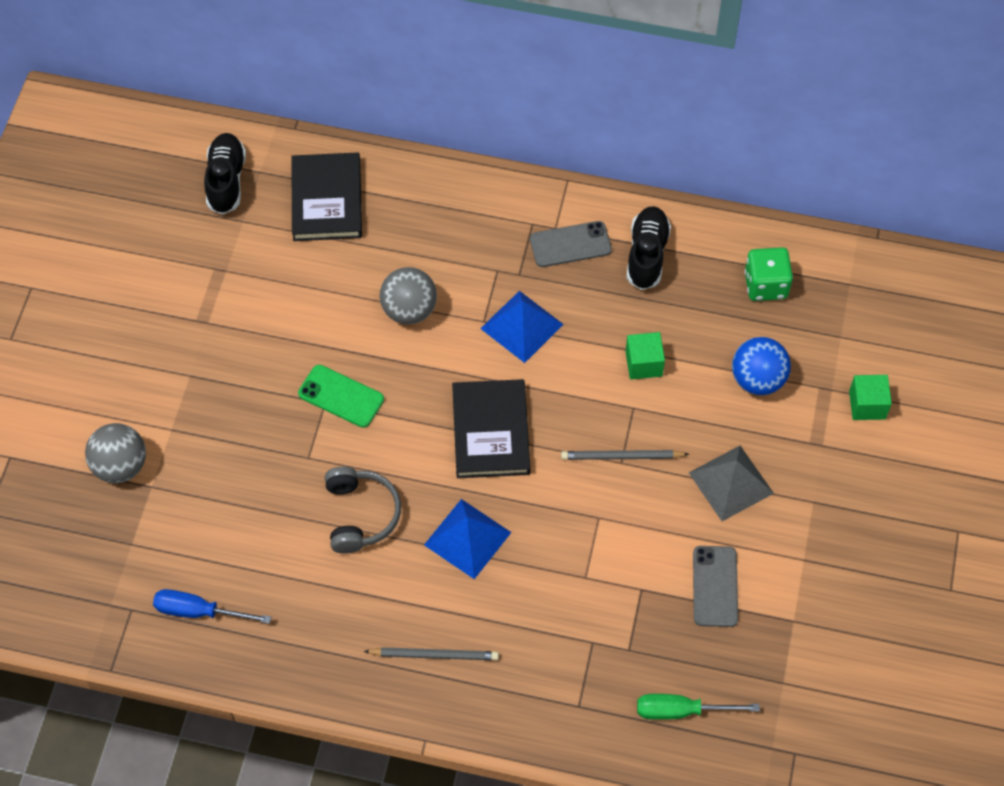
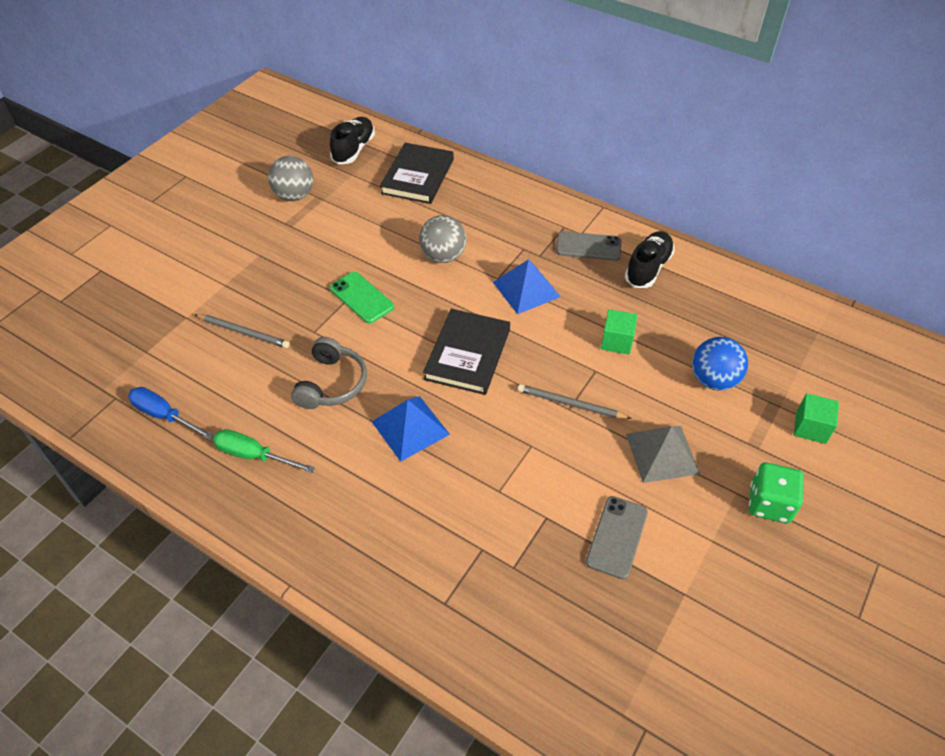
camera: 20 degrees right, 10 degrees down
(120, 466) = (172, 297): grey ball -> grey ball (294, 196)
(434, 655) = (335, 513): grey pencil -> grey pencil (243, 332)
(681, 711) = (542, 643): green screwdriver -> green screwdriver (254, 455)
(765, 285) = (742, 313): green dice -> green dice (769, 504)

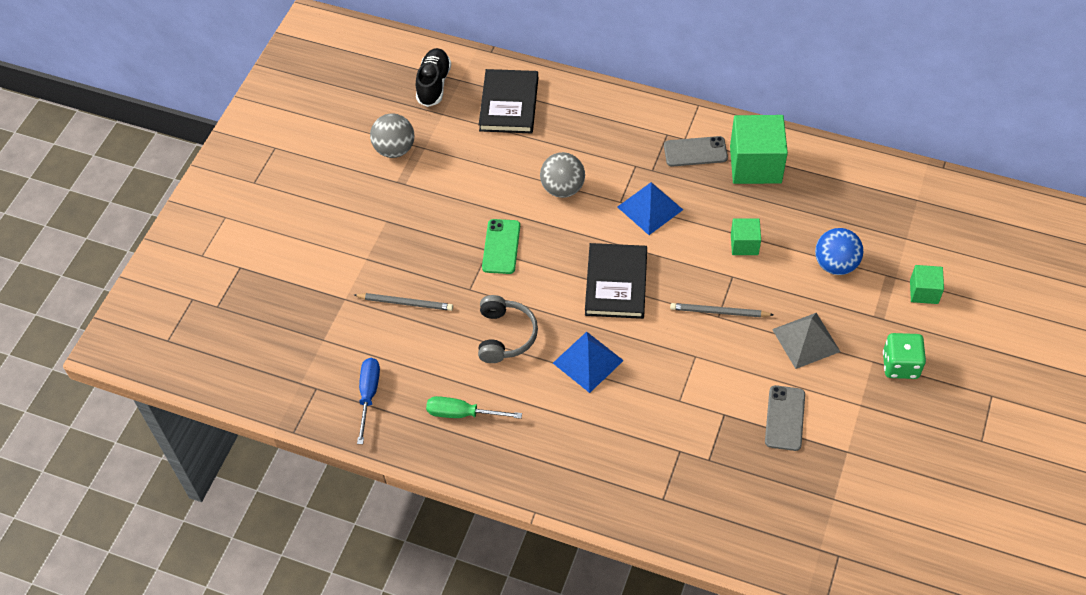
camera: 10 degrees left, 5 degrees up
(164, 415) = (368, 395): blue screwdriver -> blue screwdriver turned 75 degrees clockwise
(361, 298) = (501, 247): green phone -> green phone turned 60 degrees clockwise
(648, 268) = (755, 164): black shoe -> green cube

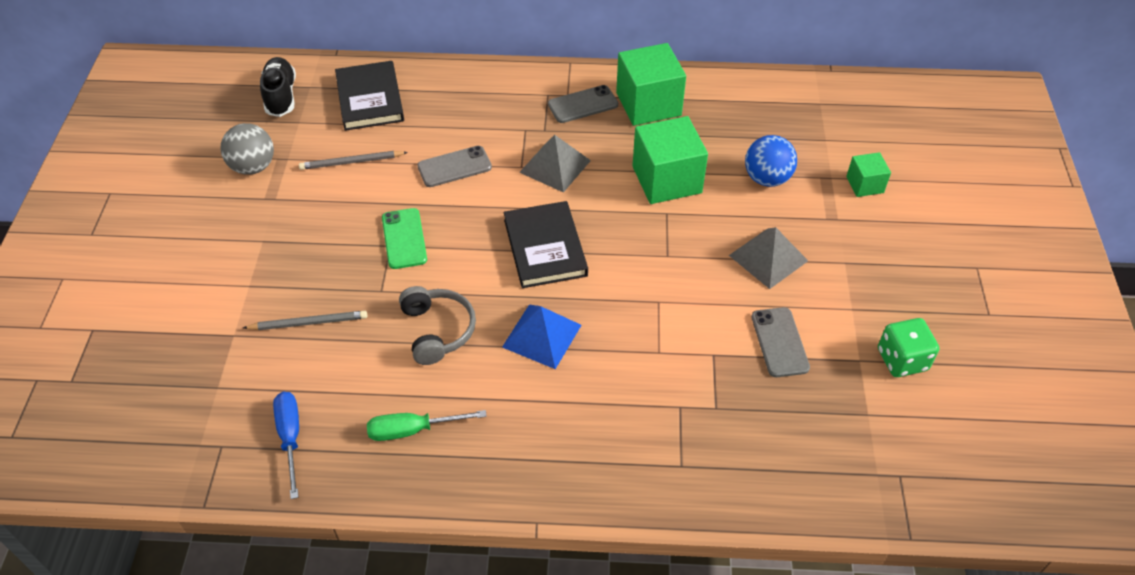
camera: 20 degrees left, 5 degrees down
(562, 188) = (454, 167): grey ball -> grey phone
(650, 208) = (555, 166): blue pyramid -> grey pyramid
(719, 312) = (666, 251): grey pencil -> grey pencil (351, 162)
(744, 244) = (666, 179): green cube -> green cube, size x1.91
(900, 365) = (874, 259): green dice -> green dice (902, 360)

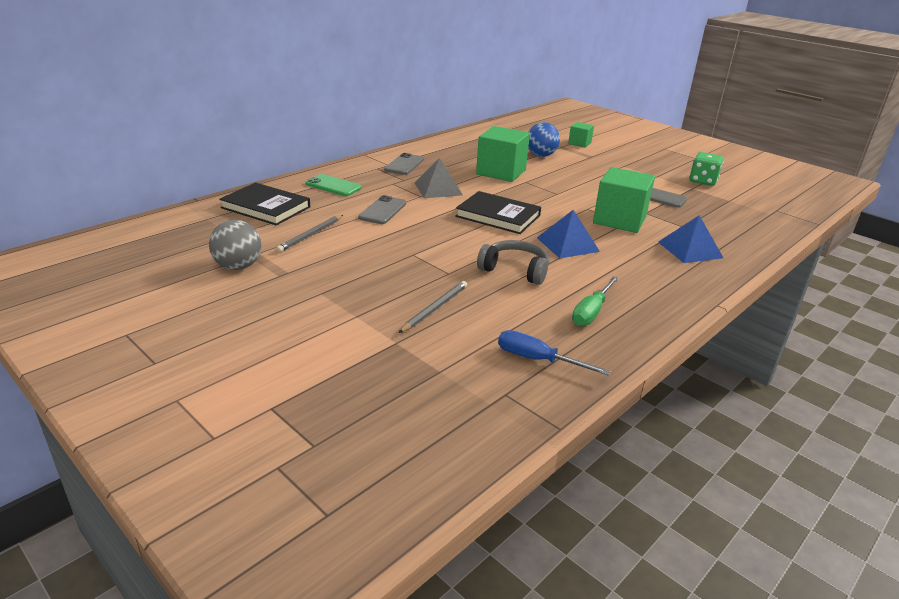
camera: 50 degrees left, 20 degrees down
(281, 96) = (191, 230): black shoe -> none
(404, 239) = (415, 248): green phone -> green phone (333, 186)
(648, 104) = (437, 153): green cube -> green cube (619, 220)
(653, 441) = (690, 249): none -> blue pyramid
(768, 258) = (596, 176): grey pyramid -> none

